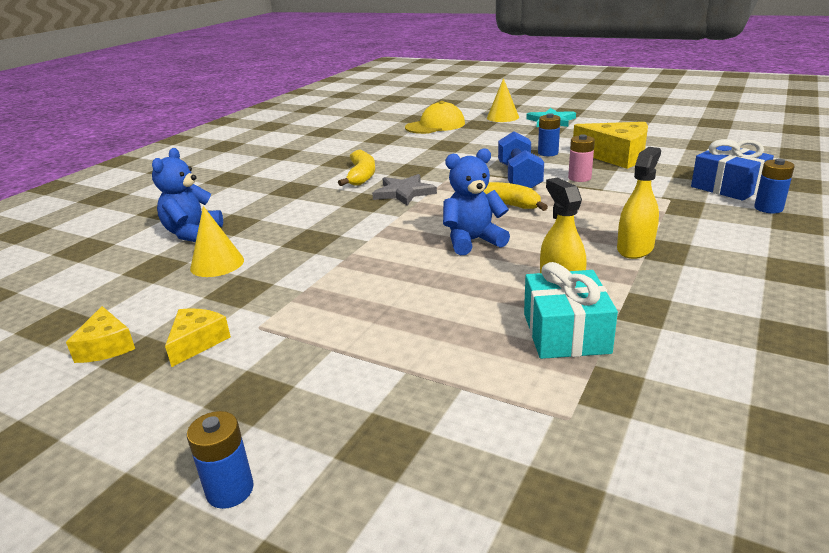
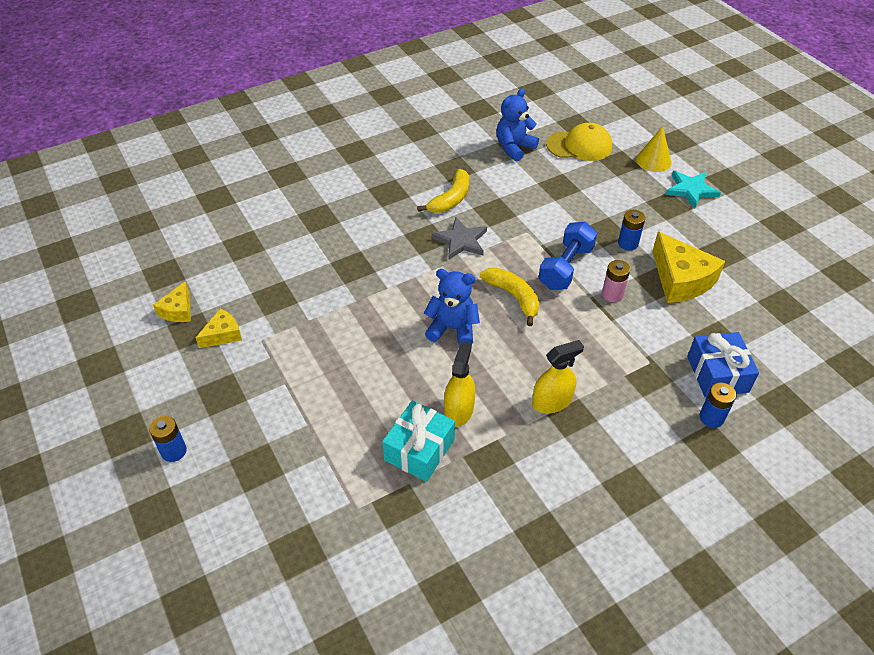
camera: 30 degrees right, 20 degrees up
(192, 233) = (287, 216): blue teddy bear -> blue teddy bear (514, 148)
(217, 264) = (279, 262): yellow cone -> none

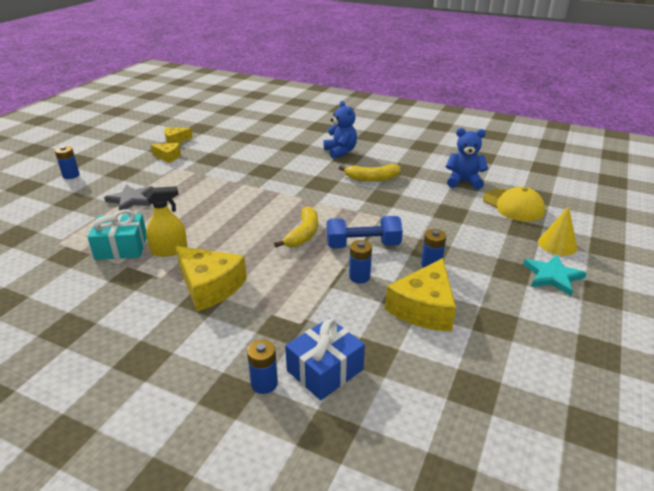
camera: 55 degrees right, 15 degrees down
(452, 329) = (245, 222): blue teddy bear -> blue teddy bear (340, 152)
(461, 241) = (335, 196): grey star -> grey star (131, 200)
(552, 401) = (210, 286): yellow spray bottle -> yellow cheese
(612, 294) = (359, 277): pink battery -> blue battery

